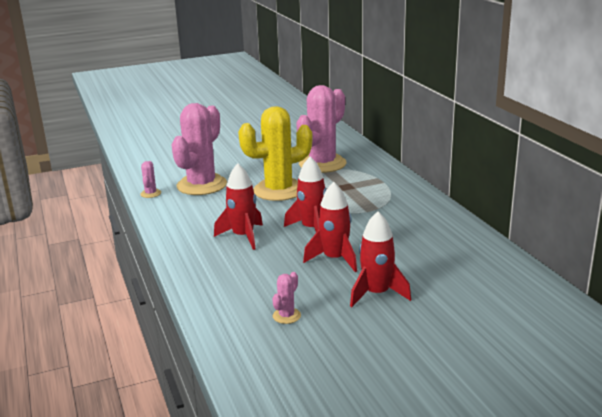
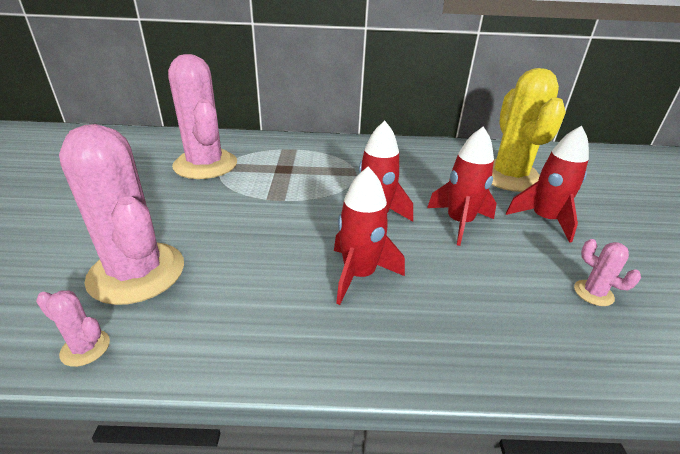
camera: 70 degrees left, 10 degrees up
(279, 190) = (243, 210): yellow cactus -> yellow cactus (509, 176)

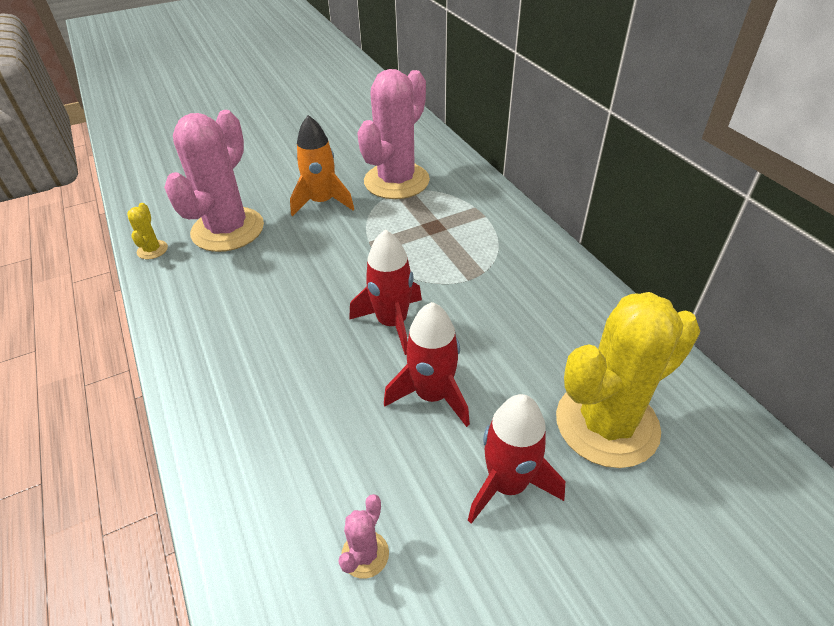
camera: 65 degrees right, 10 degrees up
(85, 348) = (152, 250): pink cactus -> yellow cactus
(180, 204) = (322, 202): none -> orange rocket
(359, 275) = (289, 344): red rocket -> none

